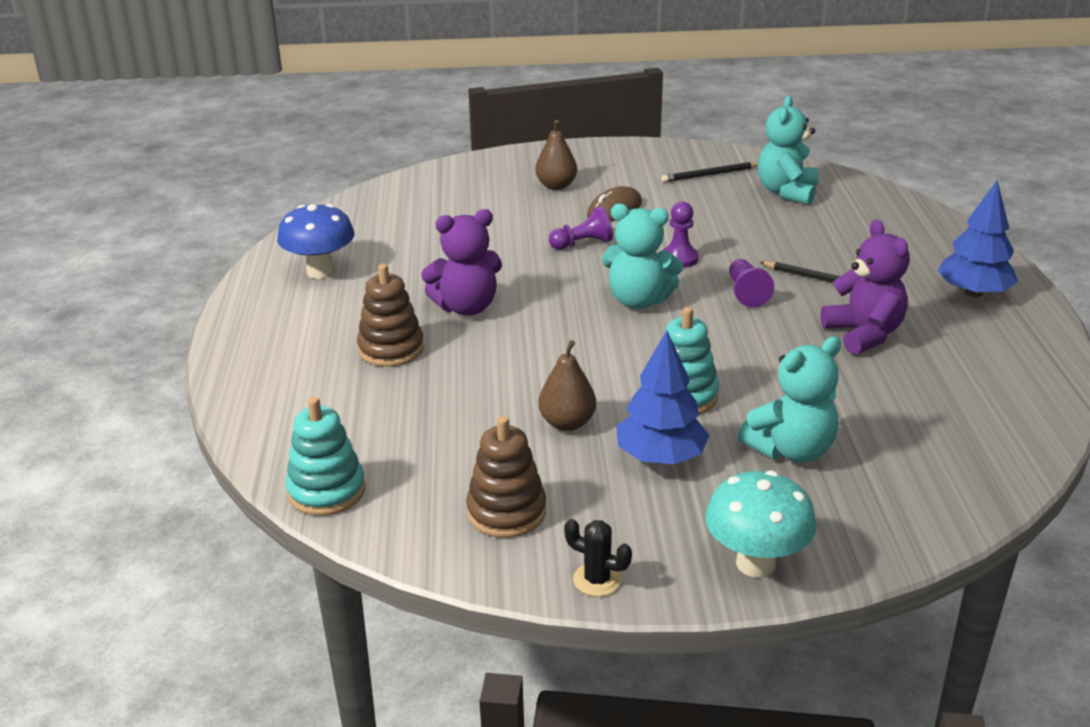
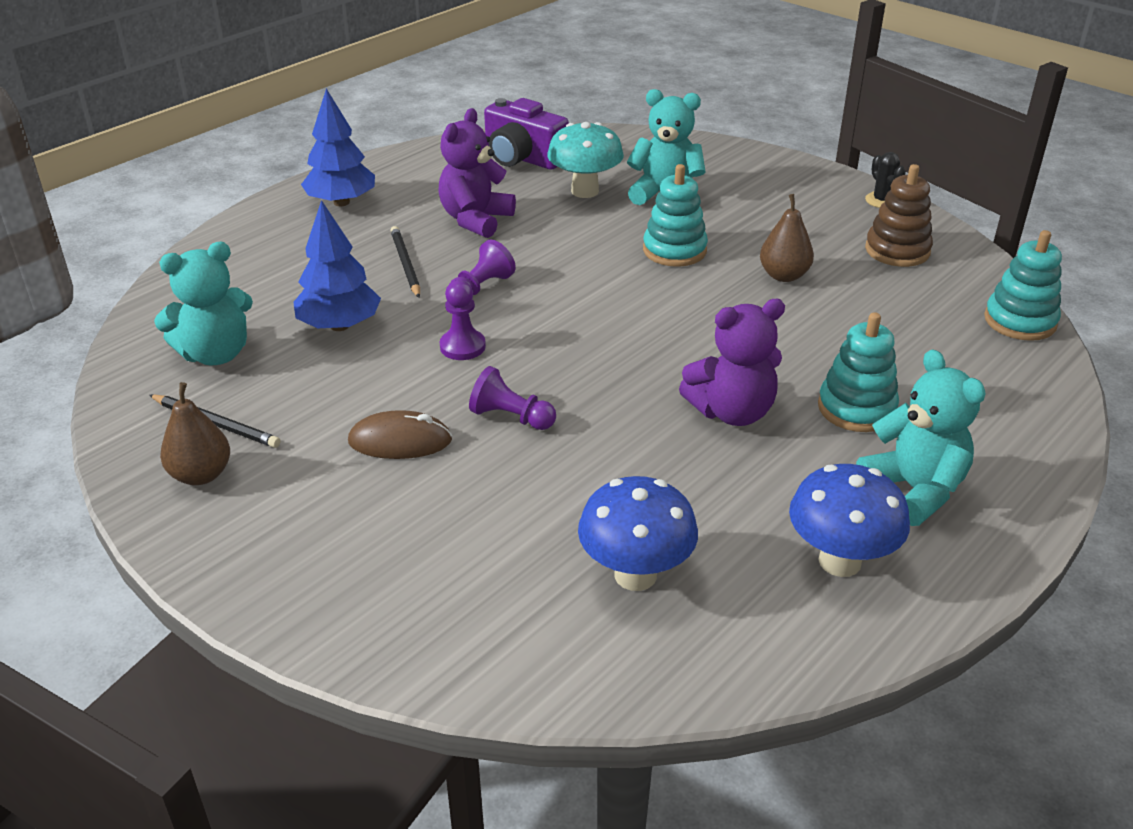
camera: 135 degrees left, 5 degrees up
(391, 349) = (856, 408): brown stacking toy -> turquoise stacking toy
(415, 223) = (635, 575): none -> blue mushroom
(466, 307) = (732, 412): purple teddy bear -> purple teddy bear turned 135 degrees clockwise
(556, 186) = (384, 524): brown pear -> brown pear (201, 475)
(638, 300) = (573, 330): turquoise teddy bear -> turquoise teddy bear (914, 490)
(660, 457) = (752, 229): blue tree -> blue tree (339, 326)
(755, 563) = (782, 169): turquoise mushroom -> turquoise mushroom (585, 191)
(977, 413) = (522, 158): none -> purple camera

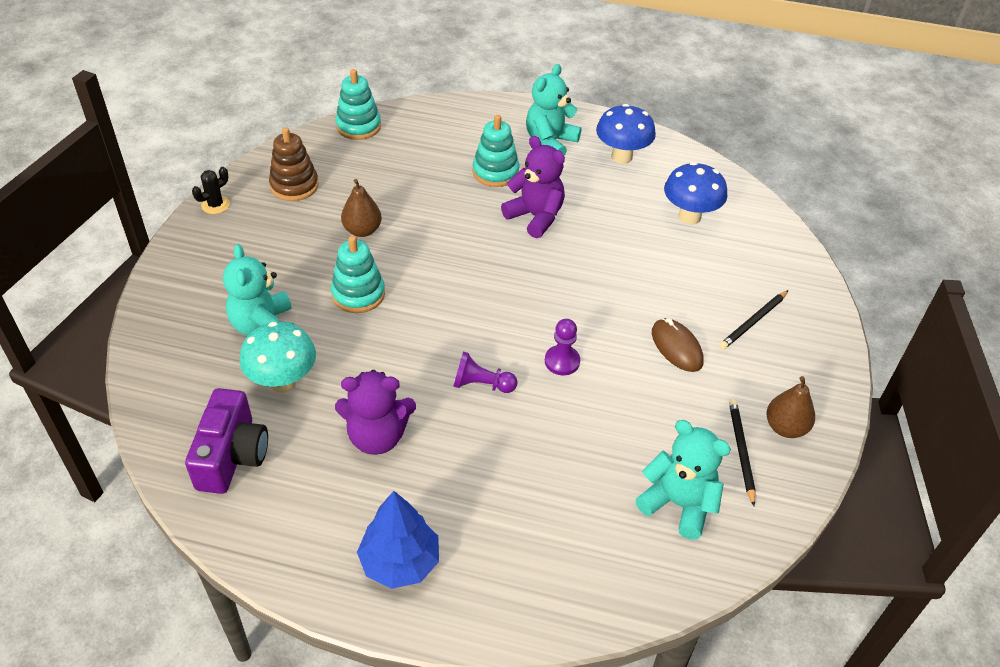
camera: 120 degrees left, 10 degrees up
(339, 326) = (589, 446): blue tree -> none
(405, 264) = (479, 450): black pencil -> black pencil (753, 322)
(511, 417) = (614, 306): purple pawn -> none

